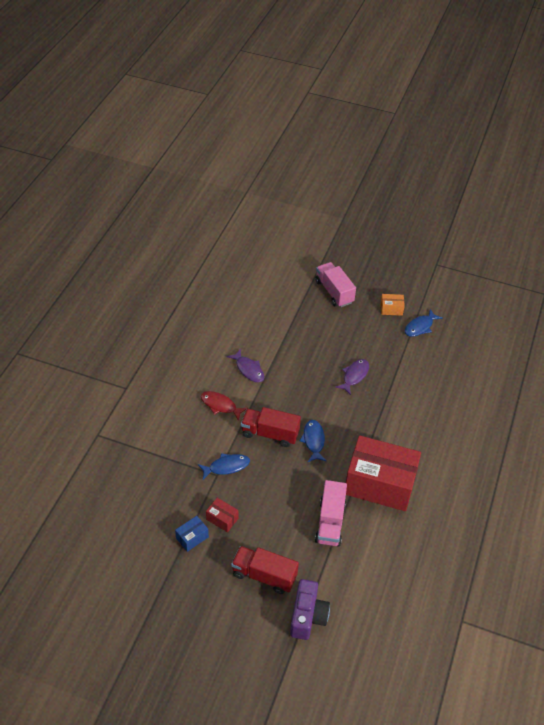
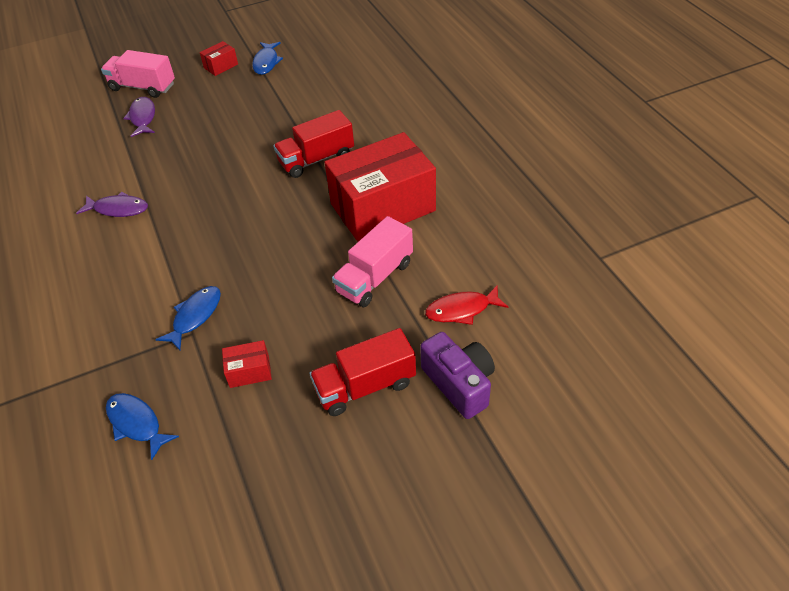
camera: 40 degrees left, 0 degrees up
(192, 537) = (233, 421): blue box -> none
(220, 405) = (120, 264): red fish -> red fish (461, 310)
(270, 434) = (212, 248): red truck -> red truck (316, 159)
(313, 440) = (269, 220): blue fish -> blue fish (136, 423)
(330, 522) = (374, 277): pink truck -> pink truck turned 75 degrees clockwise
(354, 376) = (247, 139): purple fish -> purple fish (143, 117)
(391, 309) = (221, 66): orange box -> red box

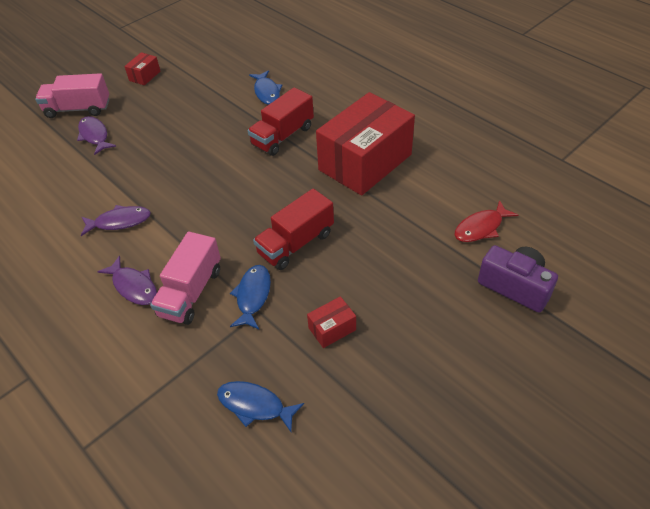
camera: 20 degrees left, 0 degrees up
(96, 275) = (133, 286): none -> purple fish
(266, 62) = (186, 64): blue fish -> blue fish (267, 92)
(365, 386) = (440, 311): red truck -> red truck (296, 243)
(374, 277) = (393, 221): pink truck -> pink truck (191, 292)

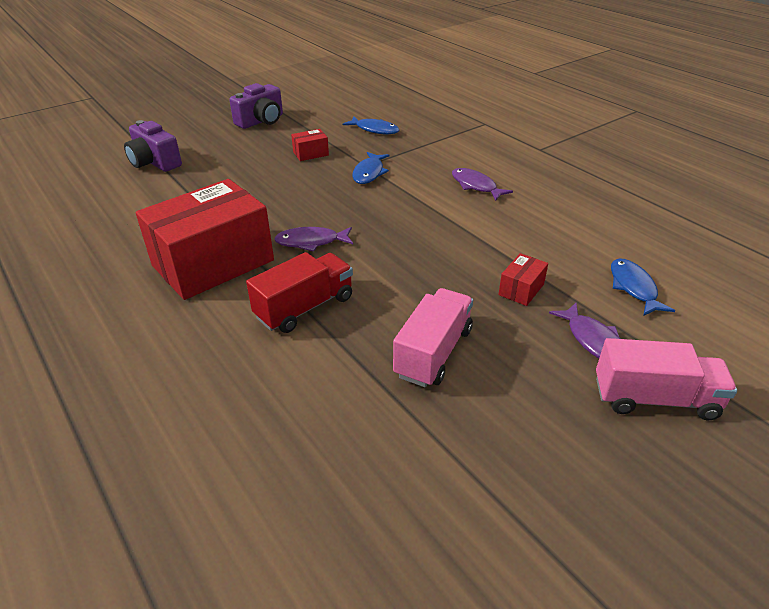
camera: 175 degrees left, 10 degrees down
(119, 222) = (508, 232): purple fish -> purple fish (311, 242)
(145, 76) = (556, 470): red box -> red box (521, 289)
(191, 292) = (423, 179): pink truck -> pink truck (433, 352)
(267, 92) = (309, 390): blue fish -> blue fish (633, 287)
(296, 243) = (323, 200): red truck -> none
(435, 412) = (261, 121): none -> purple camera
(481, 228) = (143, 197): red fish -> none

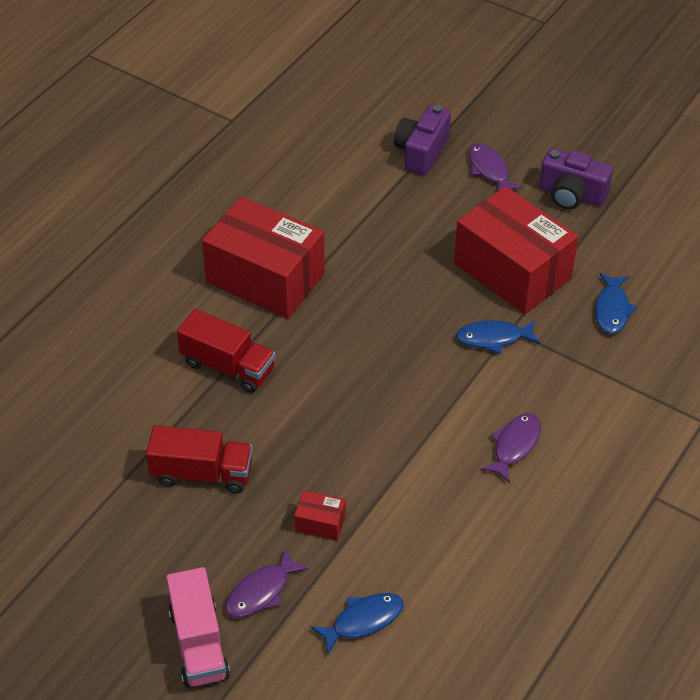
camera: 70 degrees right, 10 degrees up
(311, 153) = (512, 271): red box -> red box, size x2.50
(311, 242) = (330, 335): purple fish -> purple fish (489, 170)
(433, 352) = (202, 473): pink truck -> red truck

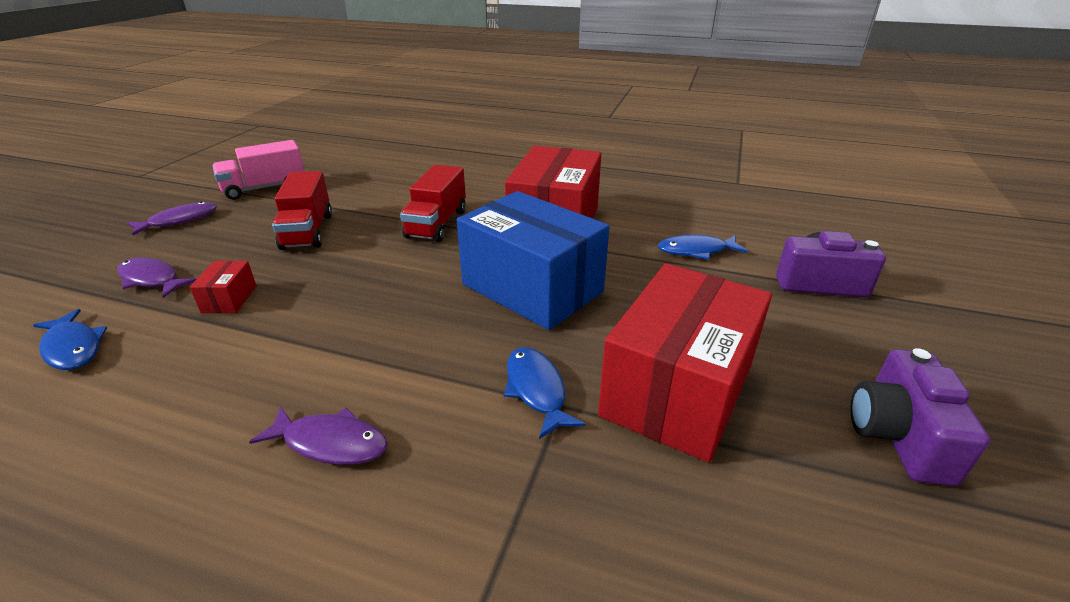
camera: 75 degrees right, 15 degrees down
(199, 643) = (107, 258): pink truck -> pink truck (265, 188)
(372, 317) = (532, 288): none -> blue box
(489, 170) = (851, 340): purple fish -> purple fish (179, 220)
(612, 310) = (670, 538): blue fish -> blue fish (696, 251)

